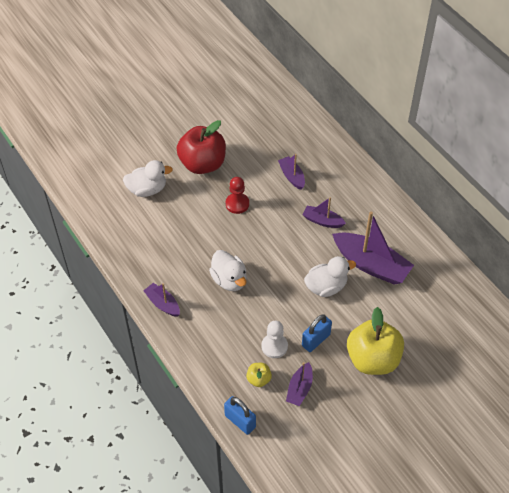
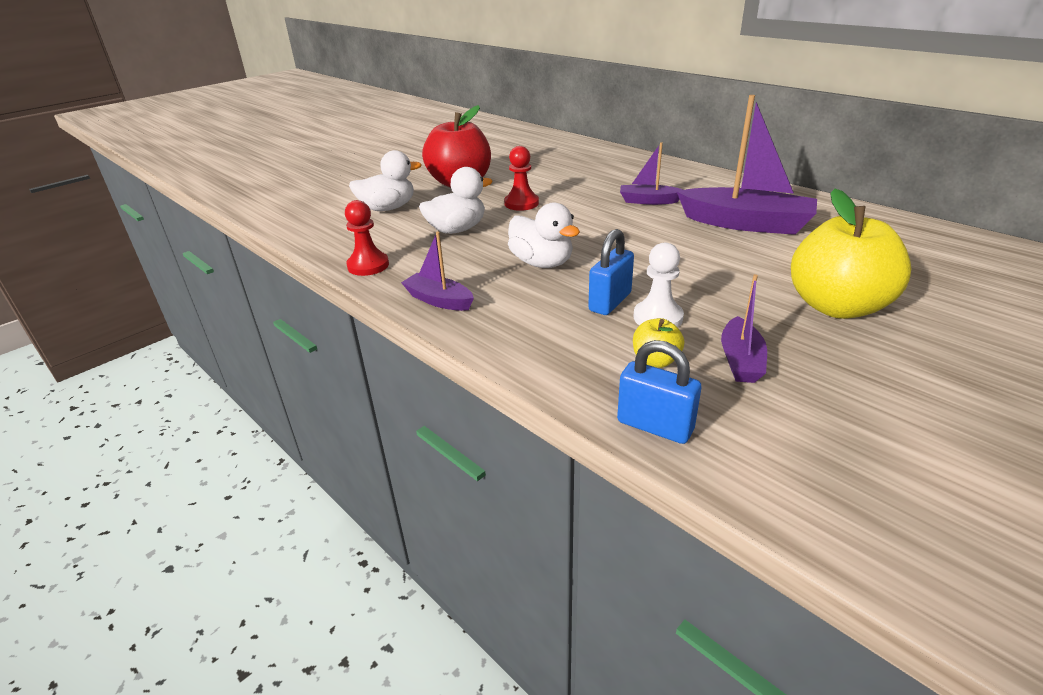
camera: 10 degrees left, 20 degrees down
(127, 258) = (368, 265): none -> red pawn
(292, 176) = (584, 178): purple boat -> none
(316, 340) = (723, 300): blue padlock -> blue padlock (610, 302)
(326, 287) = (697, 249): white duck -> white duck (457, 230)

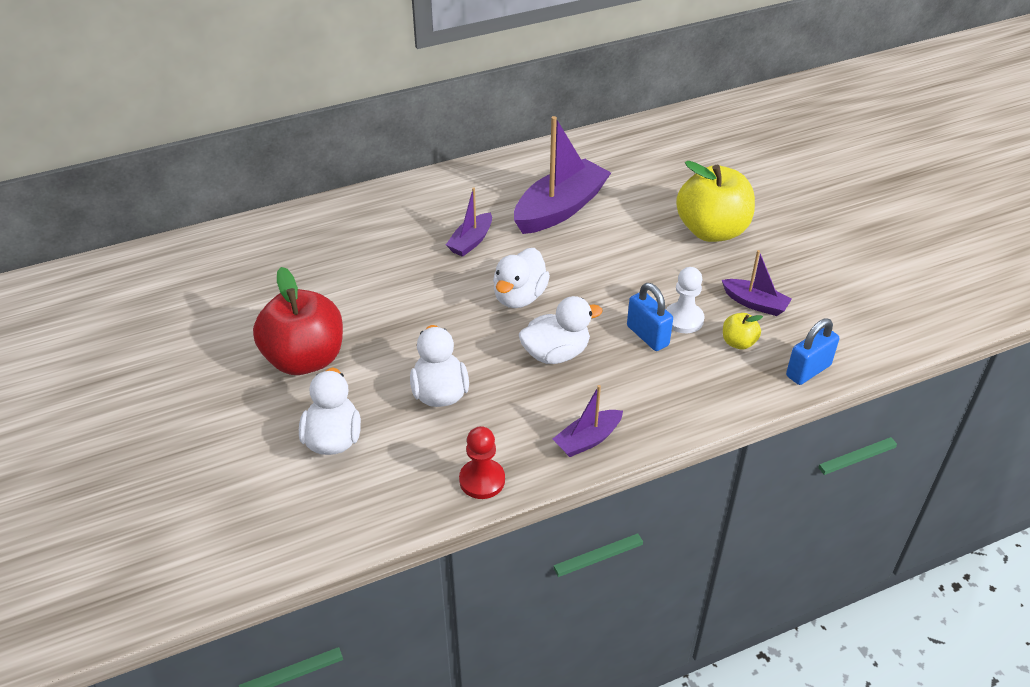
camera: 70 degrees left, 10 degrees up
(521, 203) = (407, 327): red pawn -> none
(600, 233) = (519, 297): none -> white duck

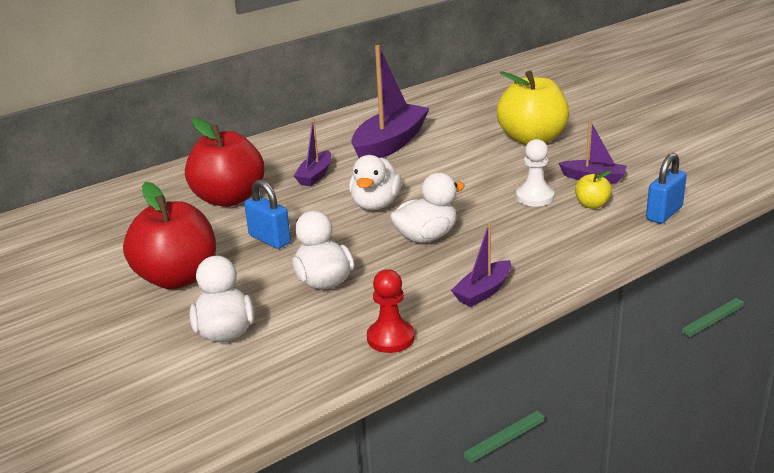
camera: 10 degrees left, 15 degrees down
(377, 258) = (229, 199): none -> red apple
(647, 336) = (507, 212): blue padlock -> blue padlock (269, 239)

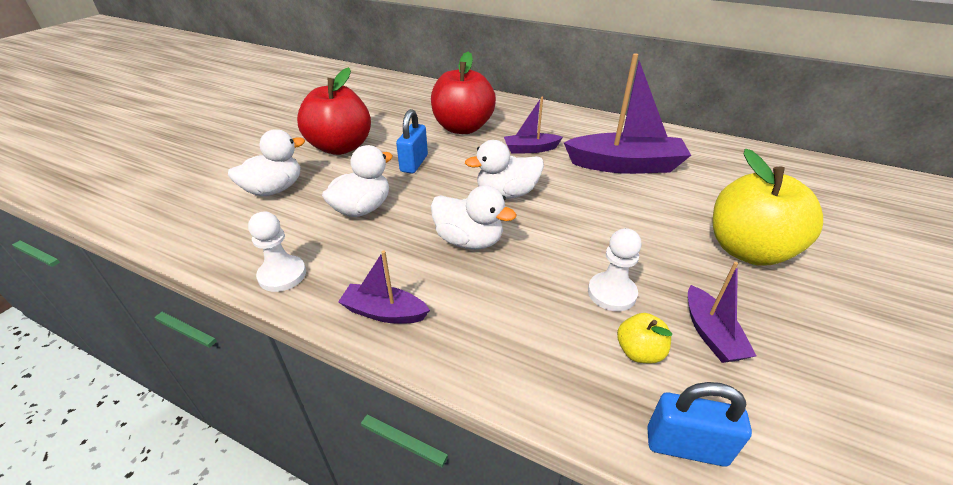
camera: 60 degrees right, 10 degrees up
(390, 338) = (282, 275): red pawn -> white pawn

